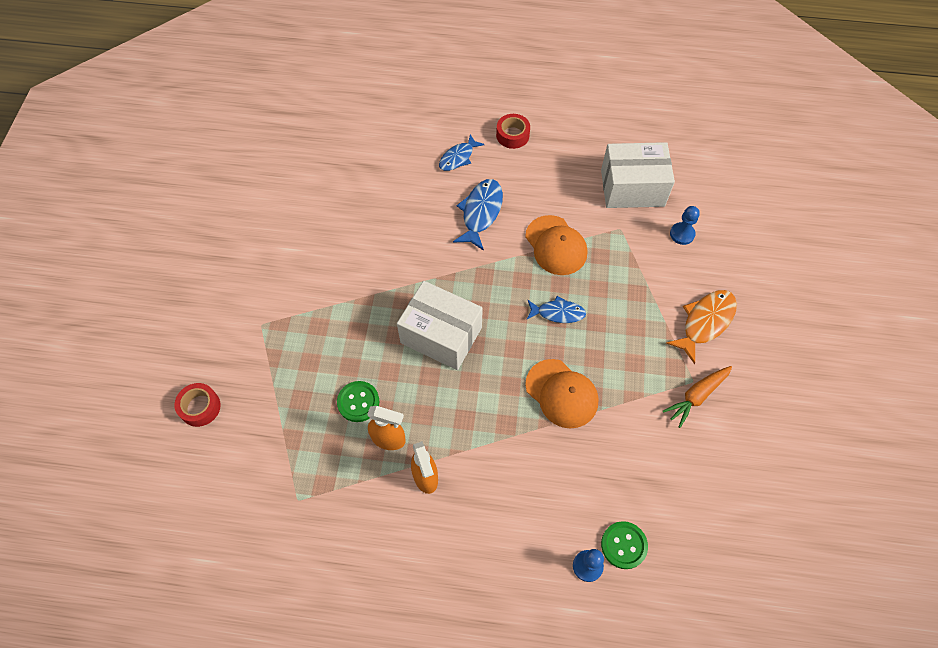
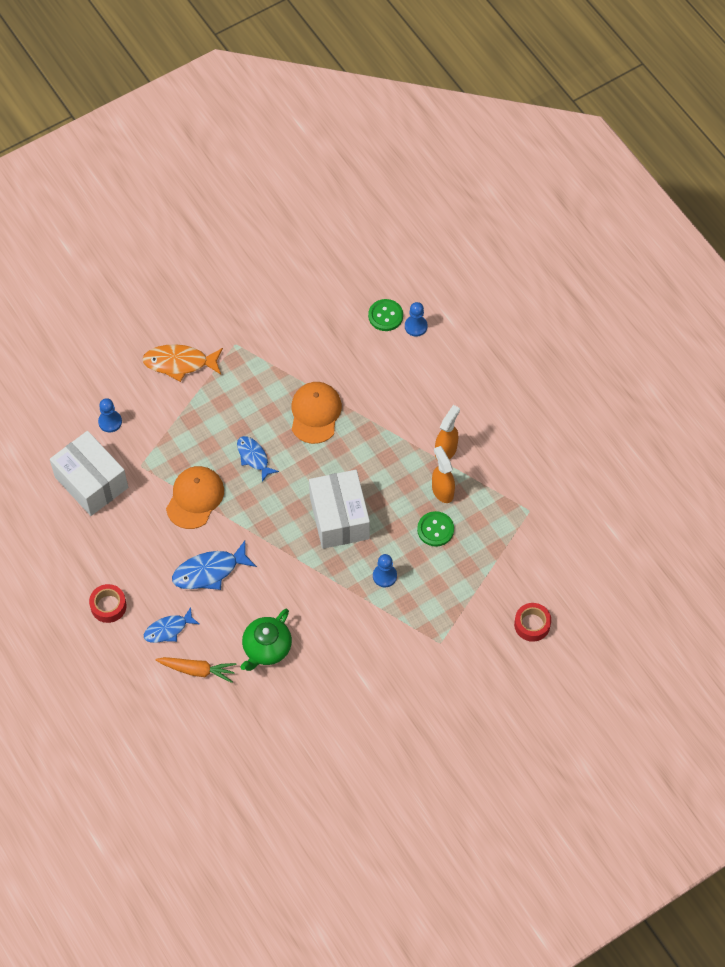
camera: 130 degrees left, 0 degrees up
(357, 329) = (384, 576): none -> blue pawn
(381, 206) = (266, 648): none -> green teapot
(458, 157) = (168, 629): blue fish -> blue fish turned 150 degrees clockwise
(696, 396) = (245, 335): orange carrot -> orange carrot (197, 670)

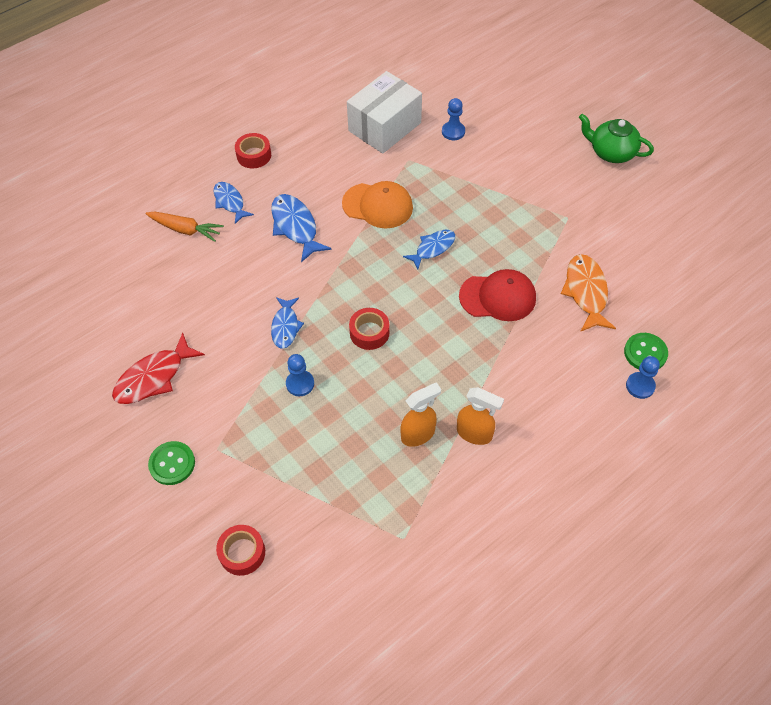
camera: 85 degrees right, 5 degrees down
(179, 363) = (532, 175): orange fish -> orange fish (586, 292)
(197, 670) = (185, 230): orange carrot -> orange carrot turned 75 degrees counterclockwise
(266, 648) = (209, 283): green teapot -> green teapot (611, 152)
(315, 413) = (498, 297): orange cap -> red cap
(324, 585) = (285, 327): none -> blue fish
(339, 518) = (369, 333): white box -> red tape
(364, 694) = (154, 377): none -> red fish
(435, 529) = (365, 431): green button -> green button (172, 464)

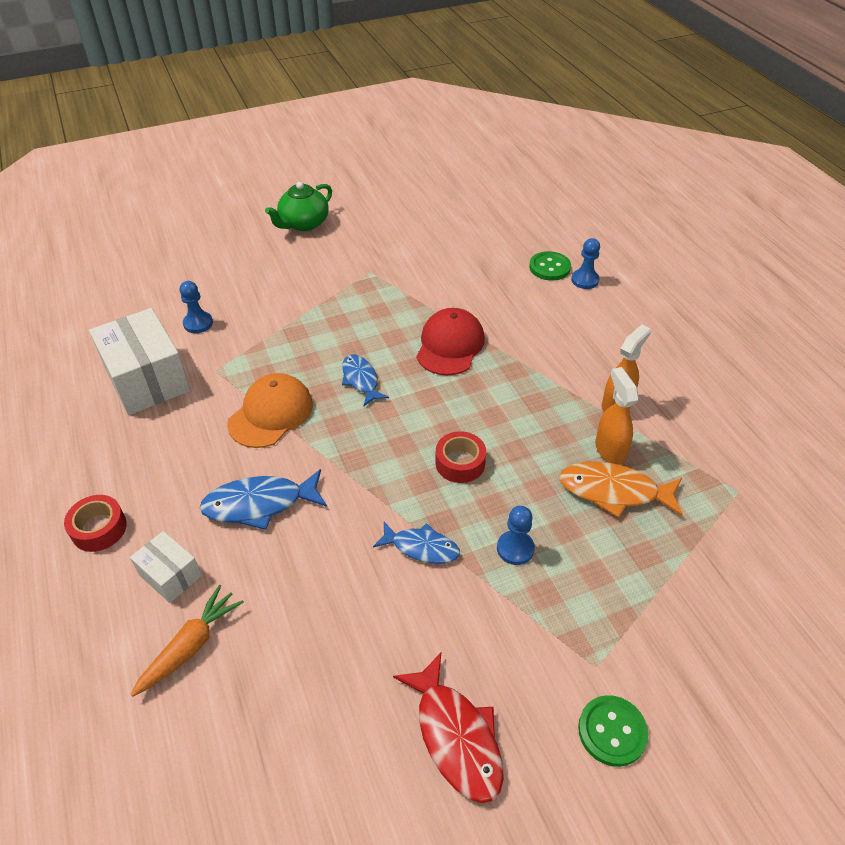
camera: 75 degrees left, 10 degrees down
(230, 202) = (170, 575): blue fish -> white box
(242, 553) = (754, 661): red tape -> none
(586, 292) = (467, 284): orange fish -> orange fish (614, 491)

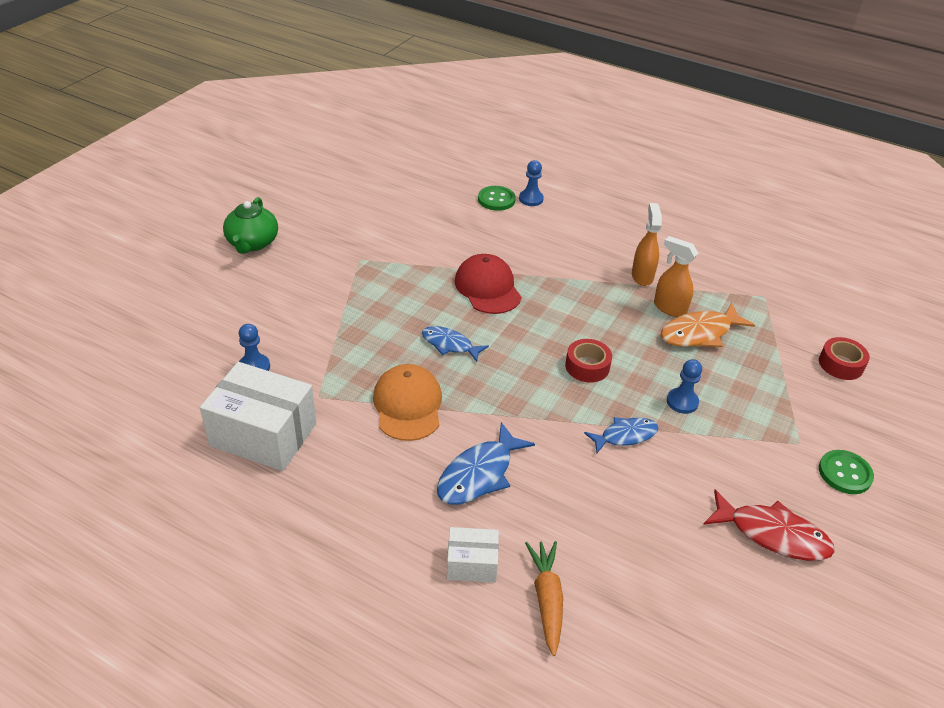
camera: 40 degrees left, 5 degrees down
(99, 528) = (369, 569): red tape -> red tape (841, 364)

